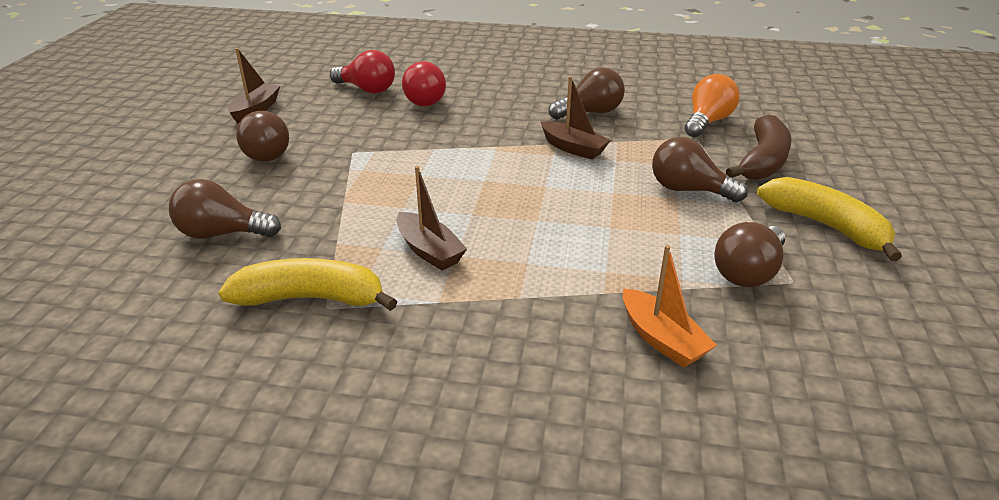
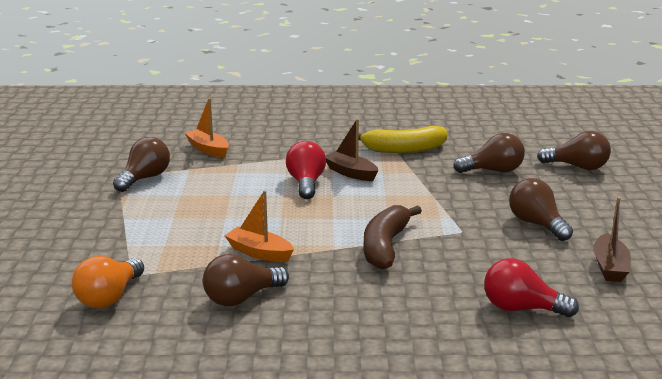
camera: 170 degrees right, 10 degrees down
(427, 100) = (437, 299): red light bulb -> red light bulb (306, 183)
(573, 148) = (259, 252): brown boat -> orange boat
(688, 190) = (162, 224): brown light bulb -> brown light bulb (577, 167)
(762, 161) = (80, 255): brown banana -> brown banana (385, 246)
(826, 226) = (69, 207): yellow banana -> none

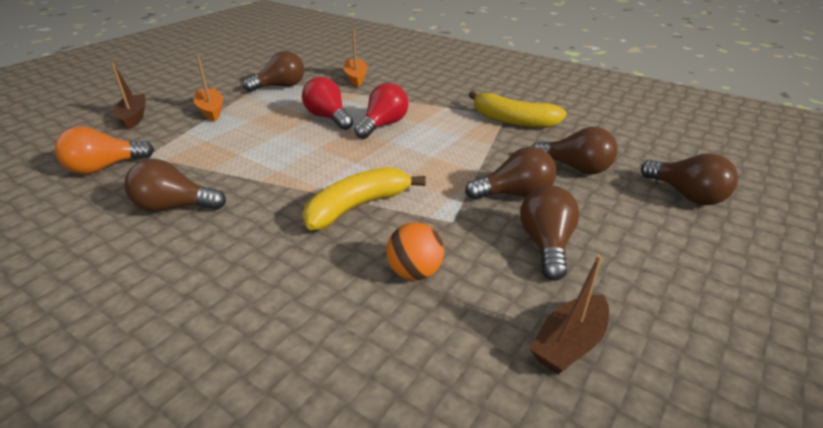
camera: 35 degrees right, 10 degrees up
(259, 252) = (253, 172): orange boat -> orange boat (211, 110)
(350, 173) = (433, 127): brown boat -> brown boat (134, 117)
(385, 246) = (358, 207): brown banana -> yellow banana
(478, 201) = (514, 194): none -> brown light bulb
(483, 268) = (415, 272): none -> orange ball
(521, 308) = (382, 347): red light bulb -> red light bulb (328, 117)

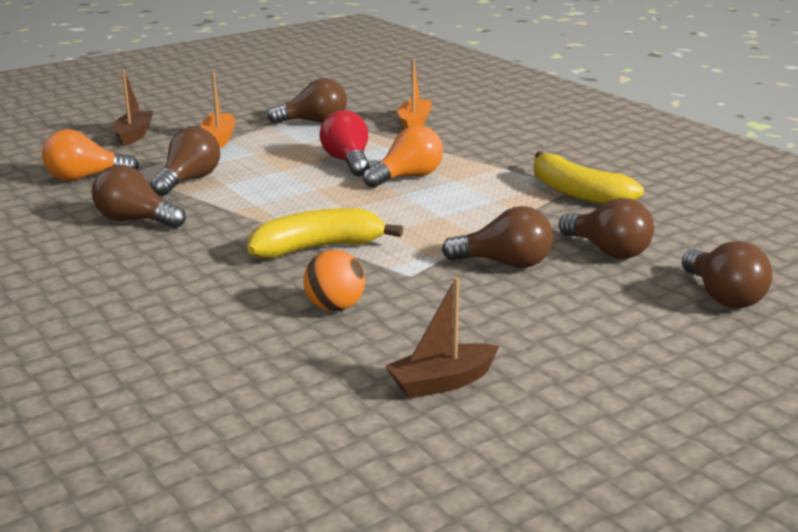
camera: 20 degrees right, 10 degrees down
(383, 125) = (407, 177): red light bulb -> orange light bulb
(546, 245) = (496, 310): brown light bulb -> brown light bulb (189, 180)

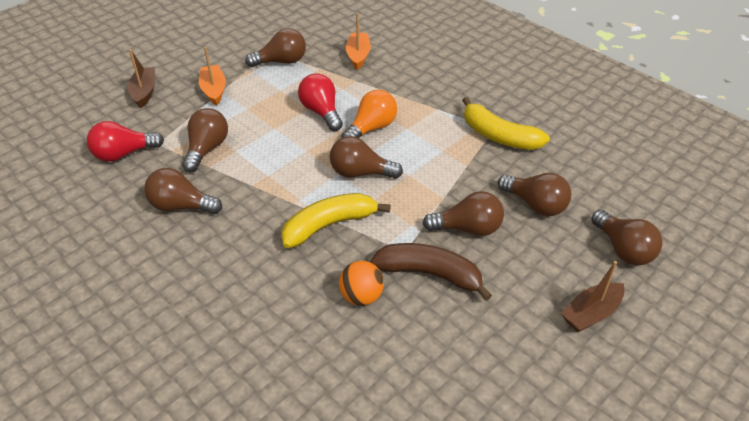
camera: 10 degrees left, 20 degrees up
(85, 178) = (123, 154): orange light bulb -> red light bulb
(377, 210) = (360, 173): none -> brown light bulb
(436, 296) = (430, 274): none -> brown banana
(442, 382) = (458, 373): brown boat -> brown boat (591, 313)

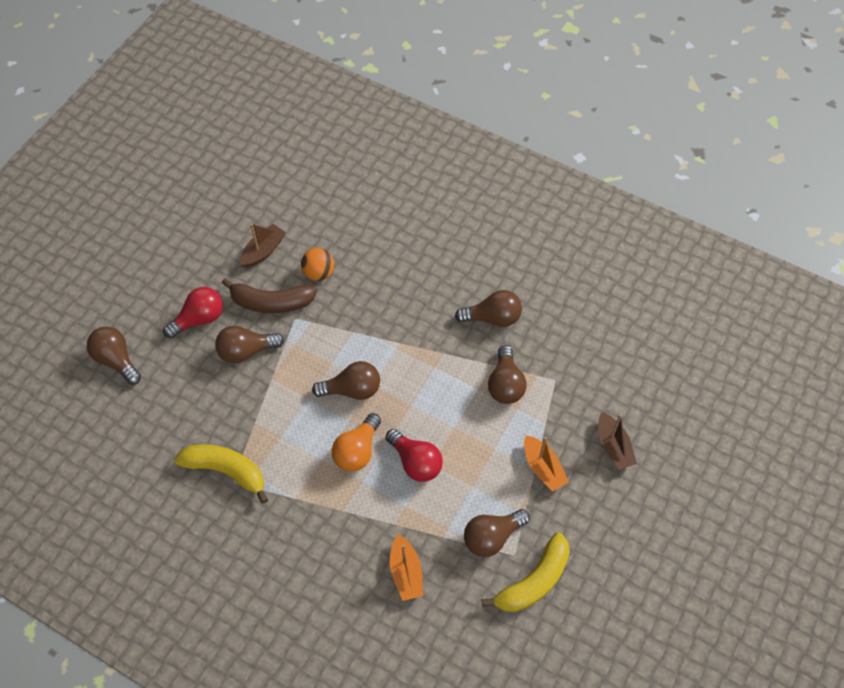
camera: 165 degrees right, 15 degrees up
(123, 154) = (577, 360): red light bulb -> red light bulb (199, 319)
(329, 225) = (362, 328): yellow banana -> yellow banana (533, 581)
(535, 204) = (189, 390): brown light bulb -> none
(591, 313) = (148, 297): brown boat -> brown boat (263, 251)

